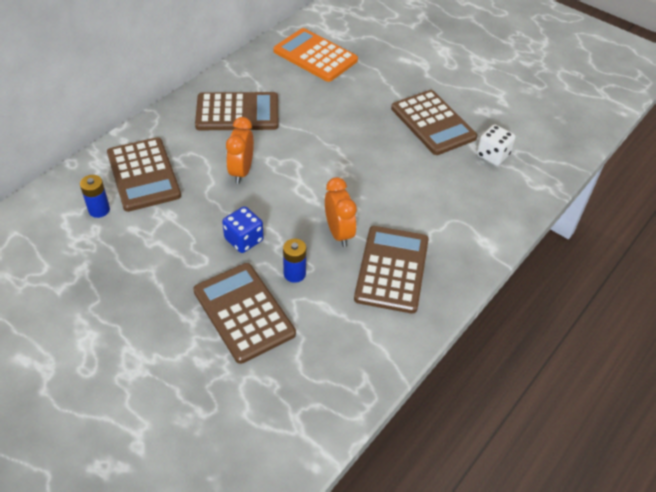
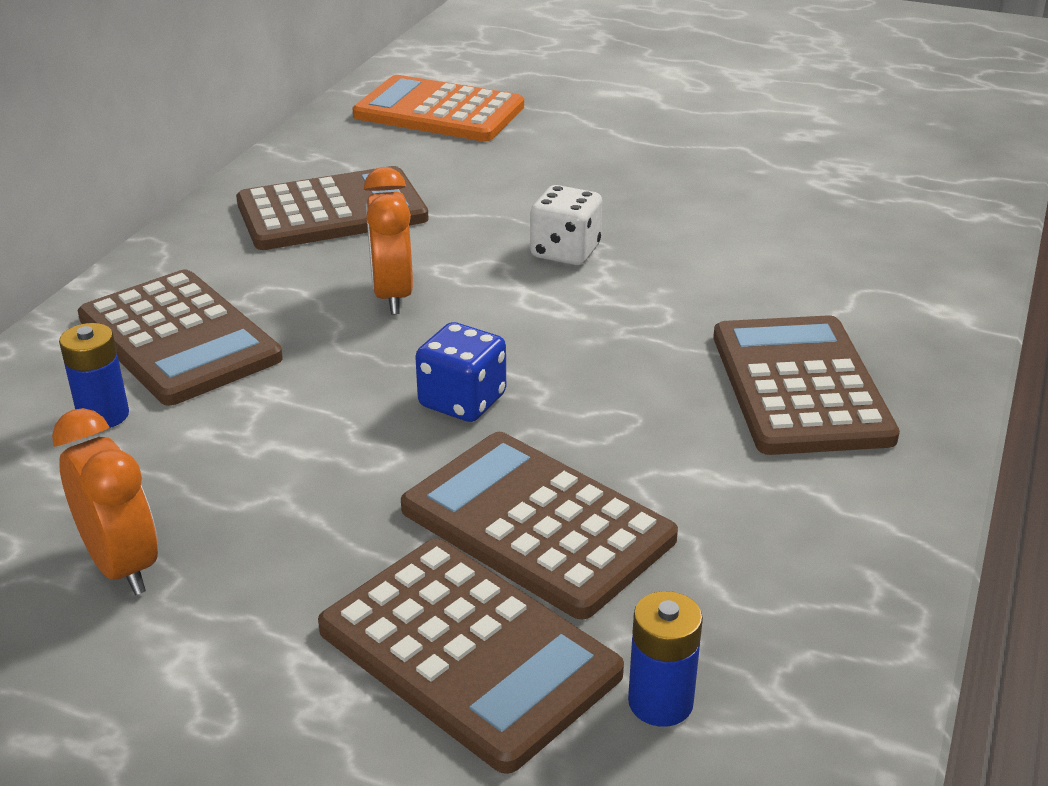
camera: 15 degrees left, 15 degrees down
(294, 274) = (606, 434): blue battery -> blue battery (660, 702)
(338, 233) = (654, 352): orange clock -> orange clock (121, 566)
(433, 123) = (722, 165): brown calculator -> brown calculator (468, 652)
(492, 155) = (862, 189): white dice -> white dice (565, 252)

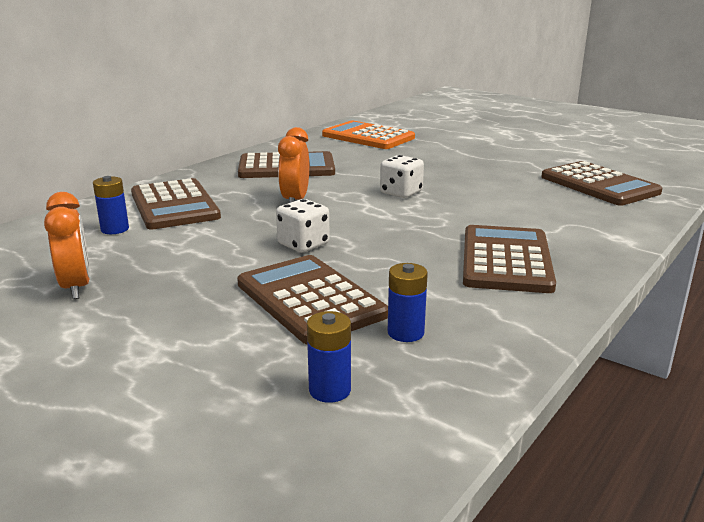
camera: 15 degrees right, 10 degrees down
(462, 401) = (303, 244): blue dice -> white dice
(468, 652) = (231, 349): brown calculator -> brown calculator (599, 185)
(717, 567) = (405, 333): none -> blue battery

